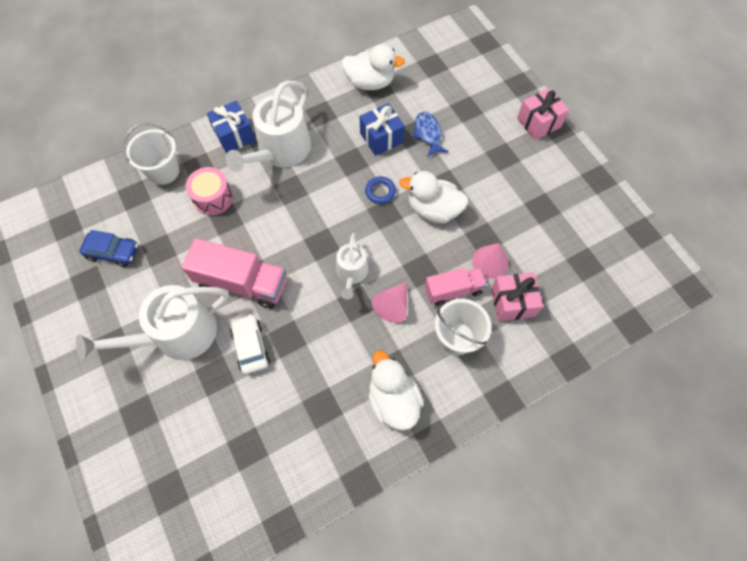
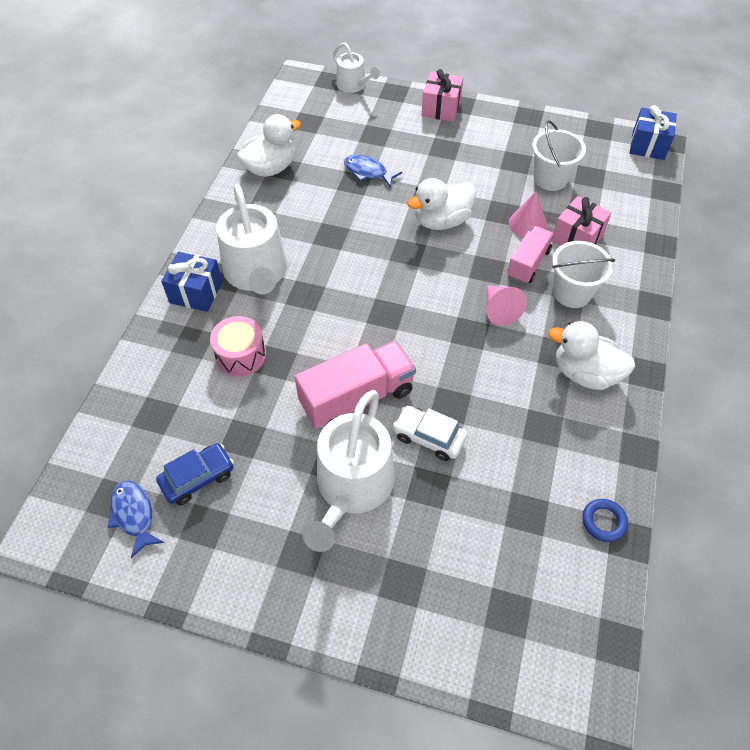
camera: 45 degrees left, 10 degrees down
(65, 244) = (134, 515): none -> blue fish
(164, 171) = (161, 372): white bucket -> white bucket (550, 179)
(351, 273) = (438, 314): white watering can -> white watering can (353, 85)
(380, 191) = (384, 239): blue ring -> blue ring (603, 521)
(381, 138) = (334, 201): blue gift -> blue gift (648, 145)

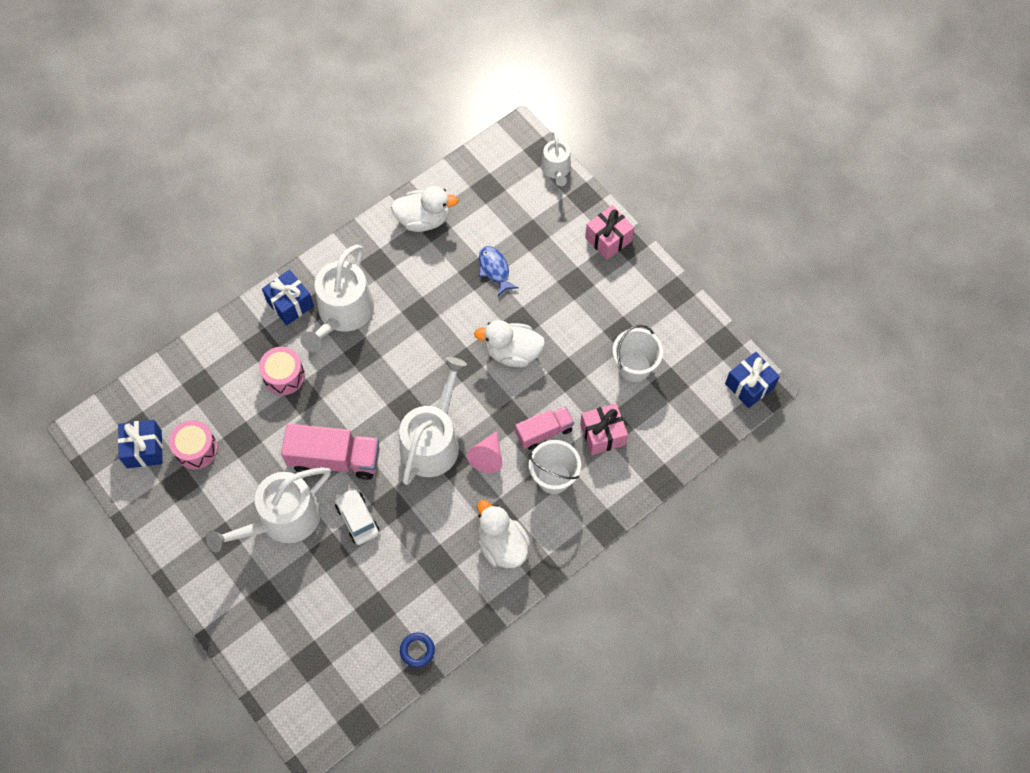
camera: 35 degrees right, 10 degrees up
(134, 515) = (144, 449): blue fish -> blue gift
(197, 478) = (196, 449): blue car -> pink drum
(438, 327) = (433, 441): none -> white watering can
(527, 224) = (576, 397): pink cone -> none

